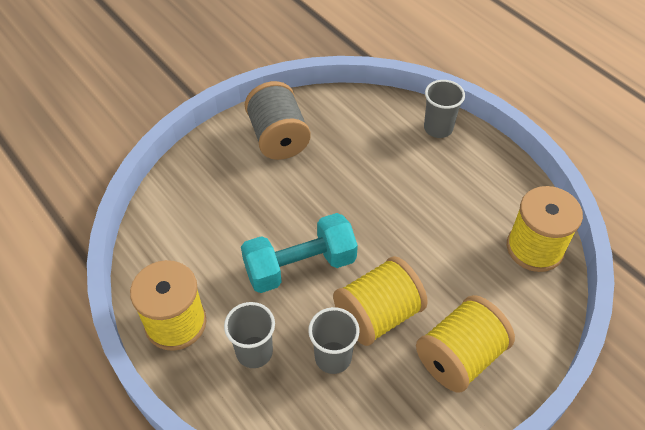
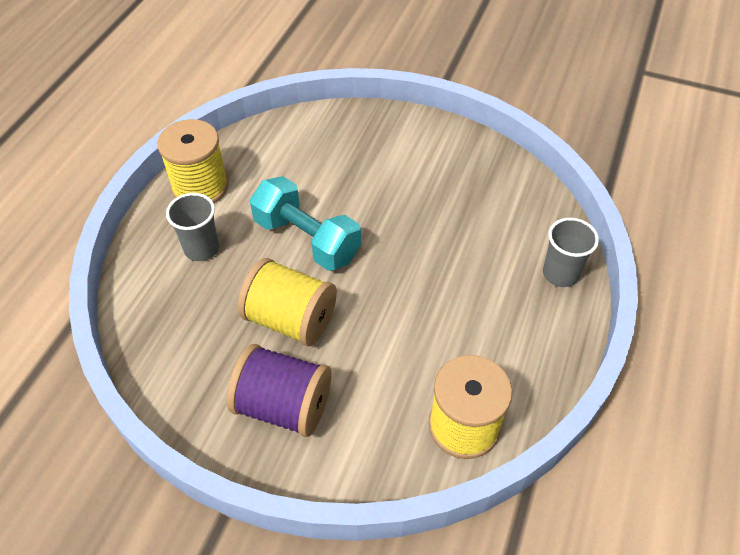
camera: 60 degrees right, 0 degrees up
(278, 138) = (439, 158): grey spool -> none
(333, 357) = (226, 305): grey cup -> none
(460, 357) = (283, 405): yellow spool -> purple spool

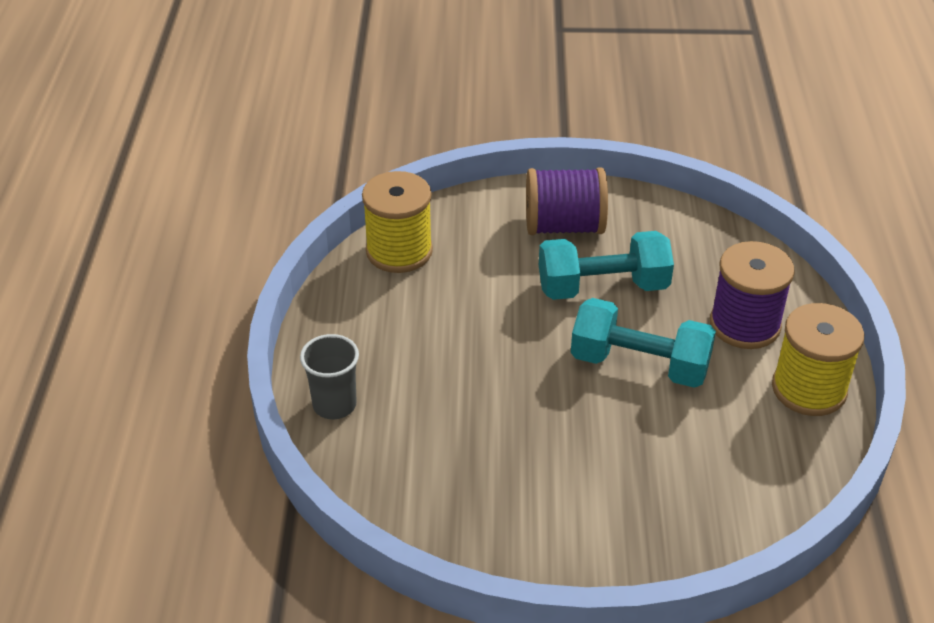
camera: 160 degrees right, 10 degrees down
(201, 248) = (745, 325): grey cup -> purple spool
(290, 319) = (603, 287): yellow spool -> turquoise dumbbell

